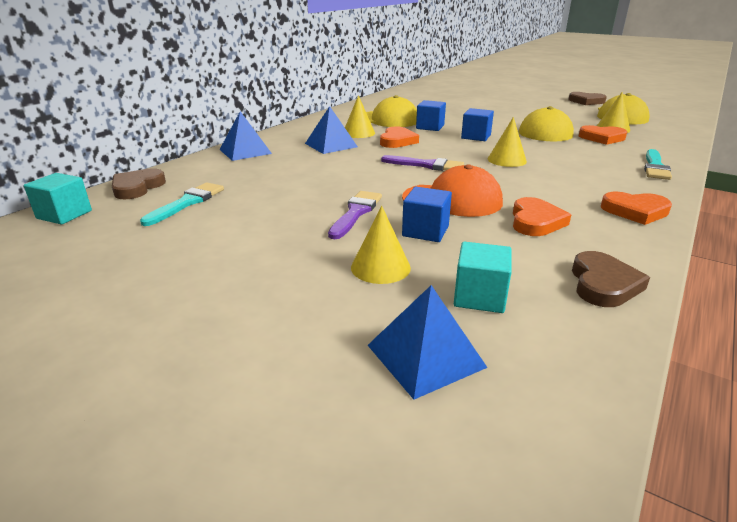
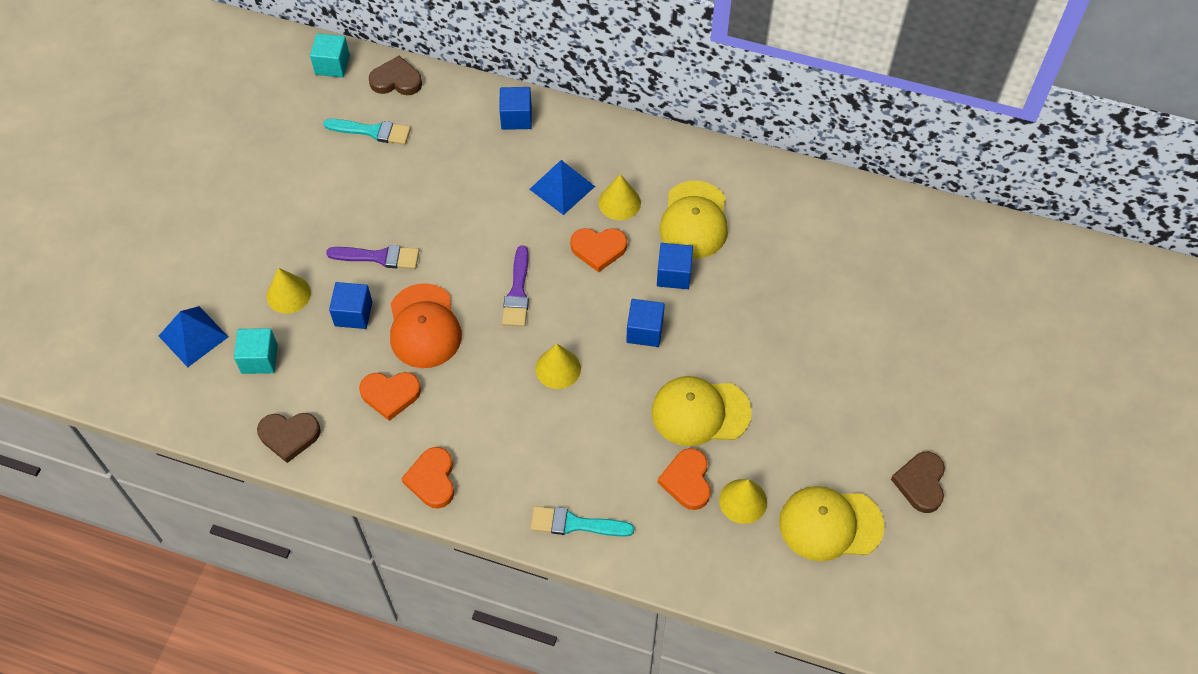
camera: 75 degrees right, 30 degrees up
(245, 151) = (516, 117): blue pyramid -> blue cube

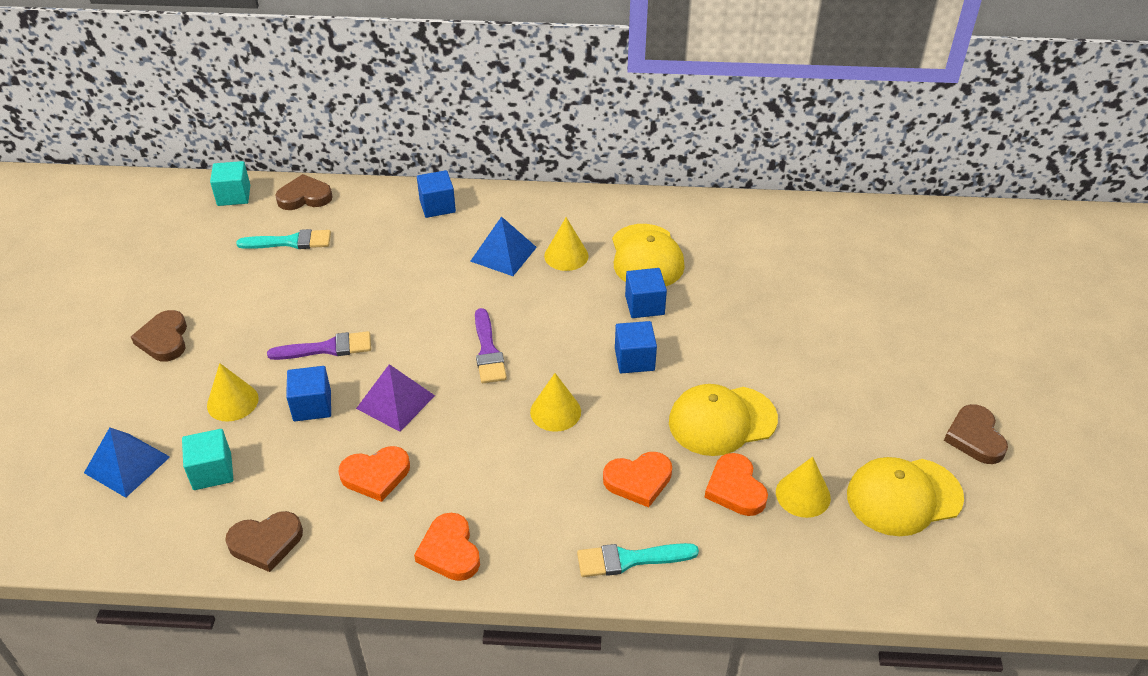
camera: 15 degrees left, 15 degrees down
(243, 216) = (164, 339): none -> brown heart
(424, 326) = (395, 402): orange cap -> purple pyramid
(598, 249) = (559, 298): orange heart -> orange heart (638, 480)

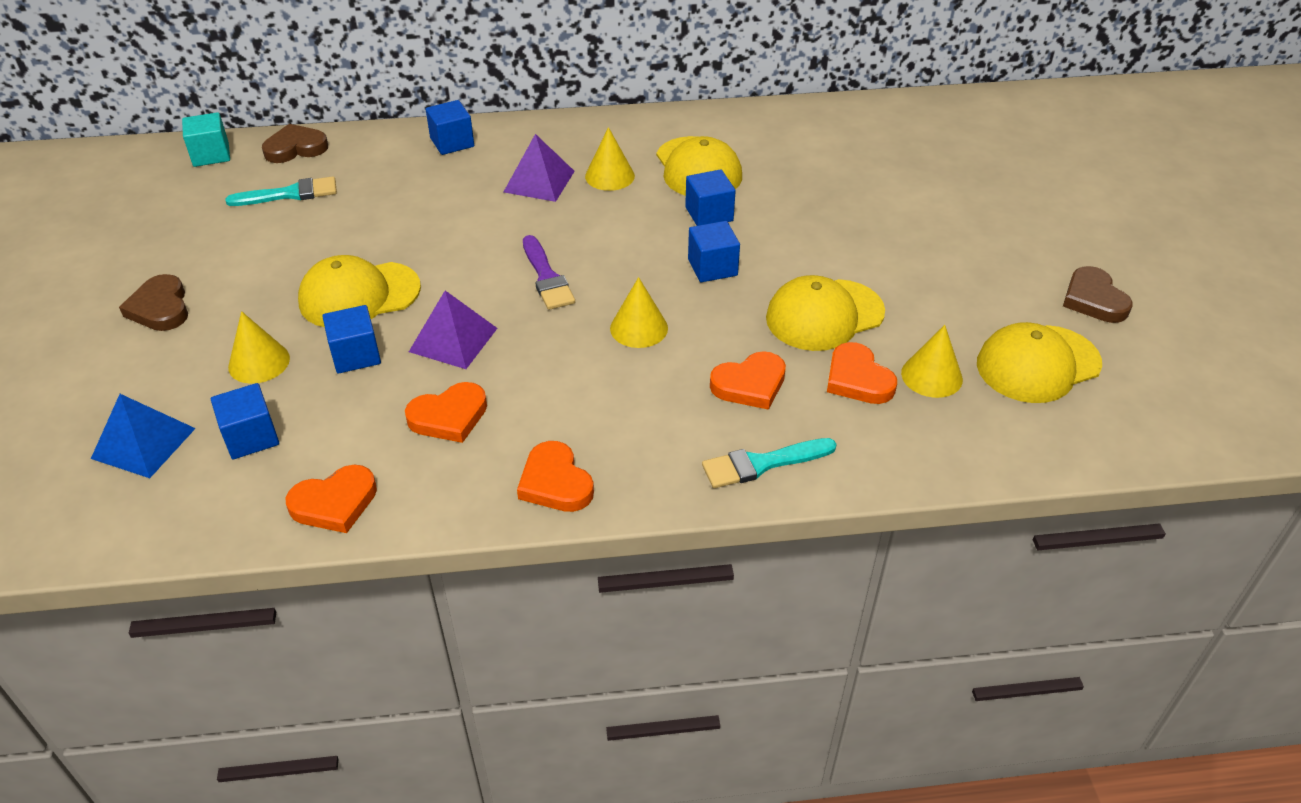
camera: 10 degrees left, 0 degrees up
(212, 471) = (251, 437): turquoise cube -> blue cube
(266, 543) = (334, 503): brown heart -> orange heart
(327, 348) = (359, 295): purple brush -> yellow cap
(503, 254) = (539, 181): blue pyramid -> purple pyramid

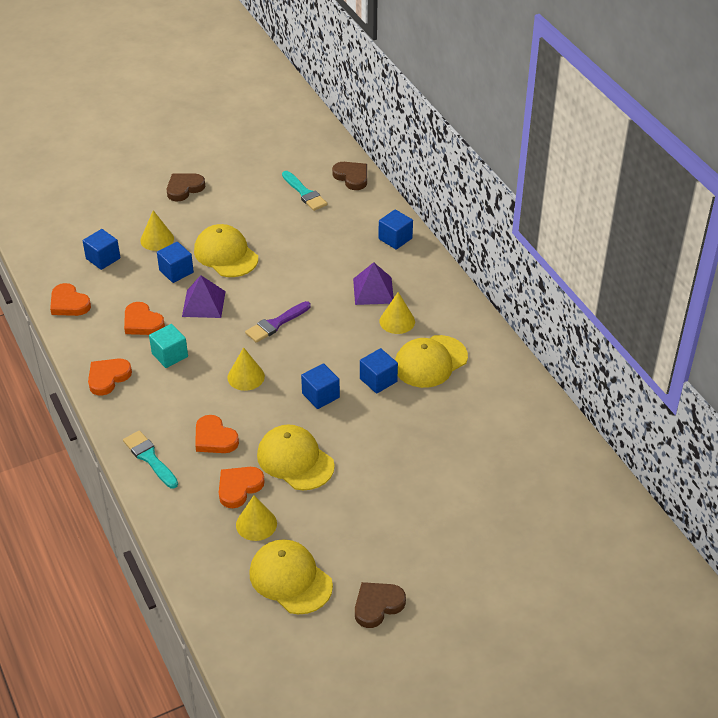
camera: 70 degrees right, 0 degrees up
(143, 443) = (87, 225): blue pyramid -> none
(211, 155) = (327, 148): turquoise cube -> turquoise cube (170, 355)

